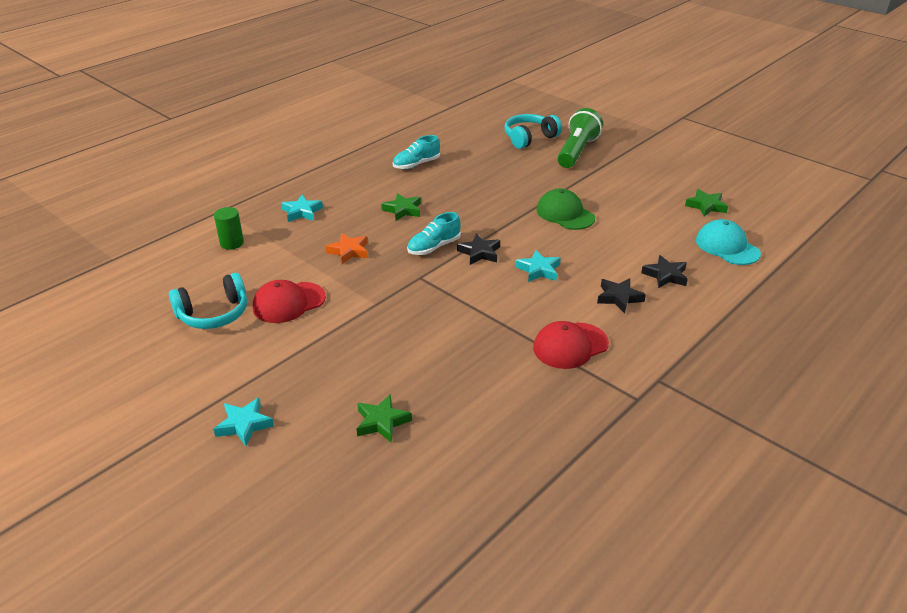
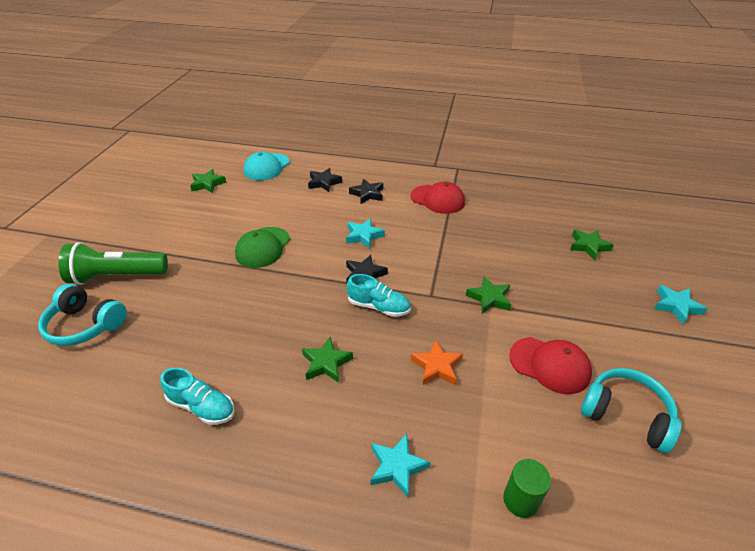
camera: 120 degrees left, 5 degrees up
(384, 307) = (489, 298): none -> green star

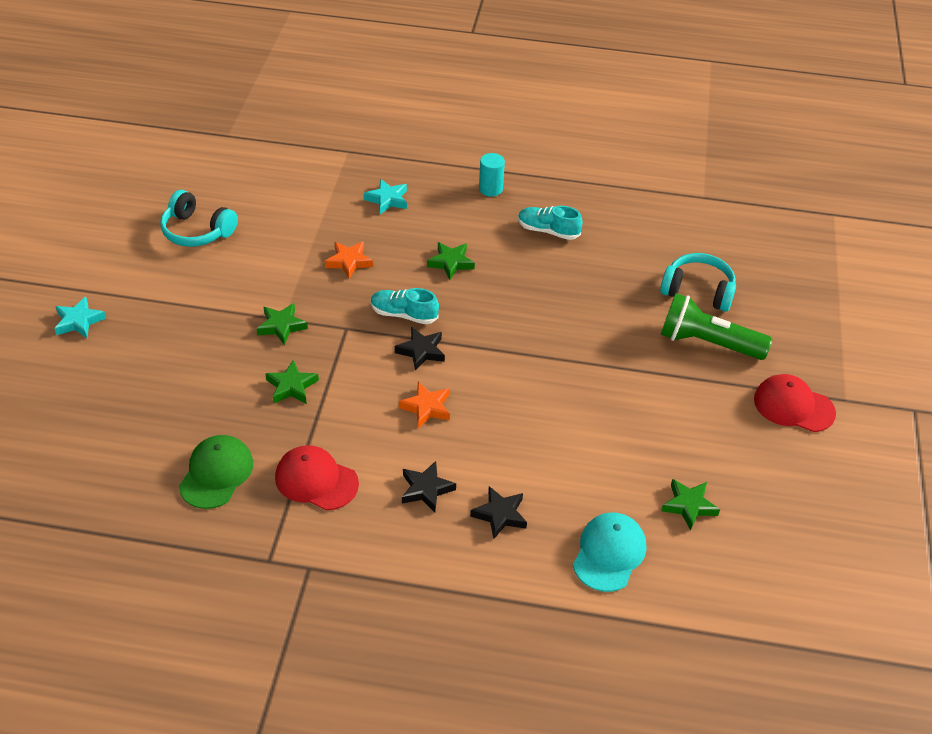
camera: 175 degrees right, 5 degrees up
(117, 276) = (707, 343): green flashlight -> green flashlight turned 150 degrees counterclockwise
(251, 486) = (490, 189): none -> turquoise cylinder
(263, 247) = (554, 386): green cap -> green cap (216, 473)
(363, 236) = (426, 407): turquoise star -> orange star
(520, 500) = (302, 185): green cylinder -> none
(550, 365) = (244, 265): red cap -> red cap (793, 406)
(588, 246) = (129, 398): green star -> green star (291, 386)

